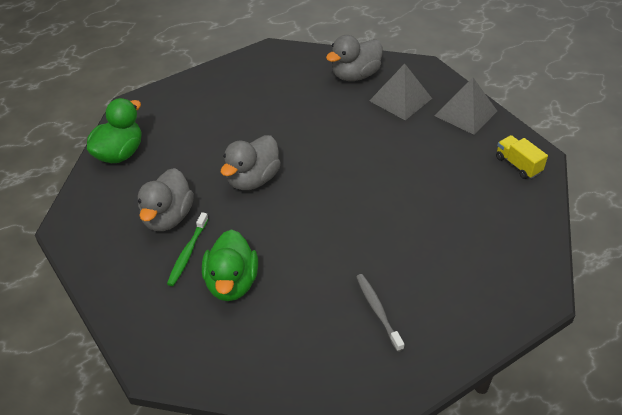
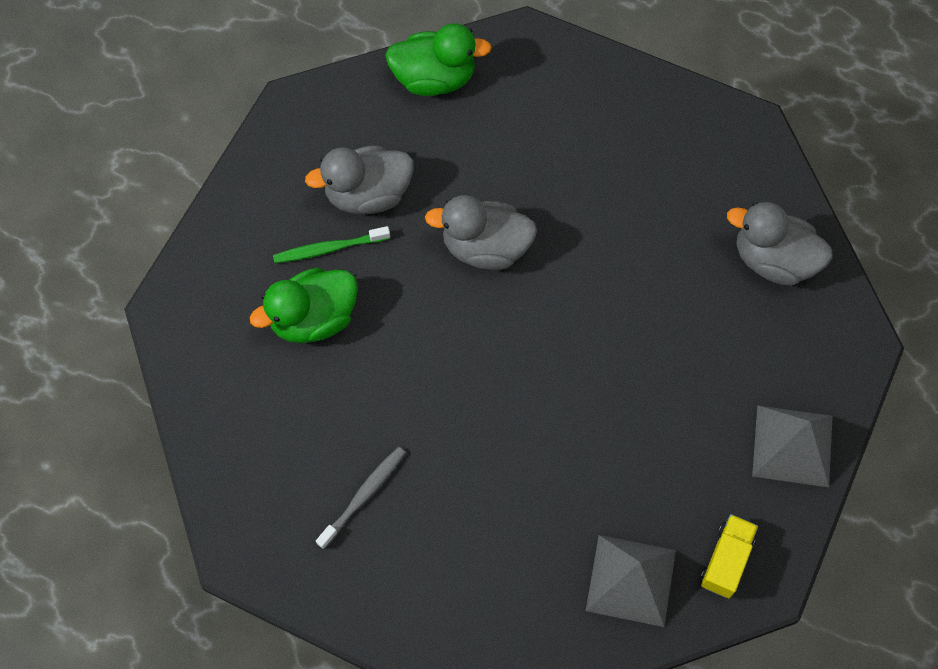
camera: 60 degrees right, 20 degrees up
(400, 99) = (761, 345): grey pyramid -> grey pyramid (630, 580)

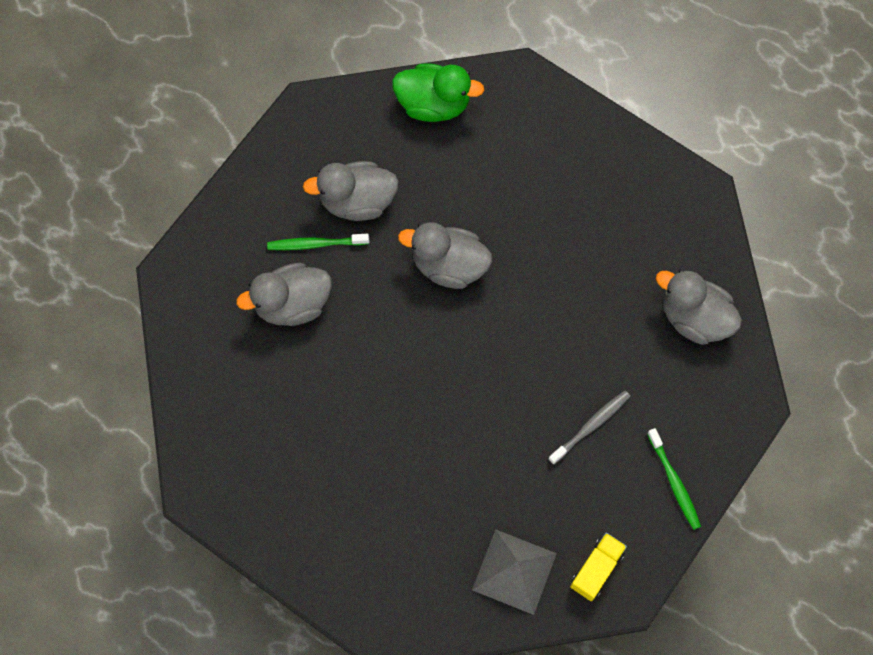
camera: 10 degrees right, 5 degrees up
(313, 319) = (292, 304): green duck -> grey duck
(363, 496) = (307, 463): grey toothbrush -> grey toothbrush (590, 426)
(792, 445) = (674, 482): grey pyramid -> green toothbrush

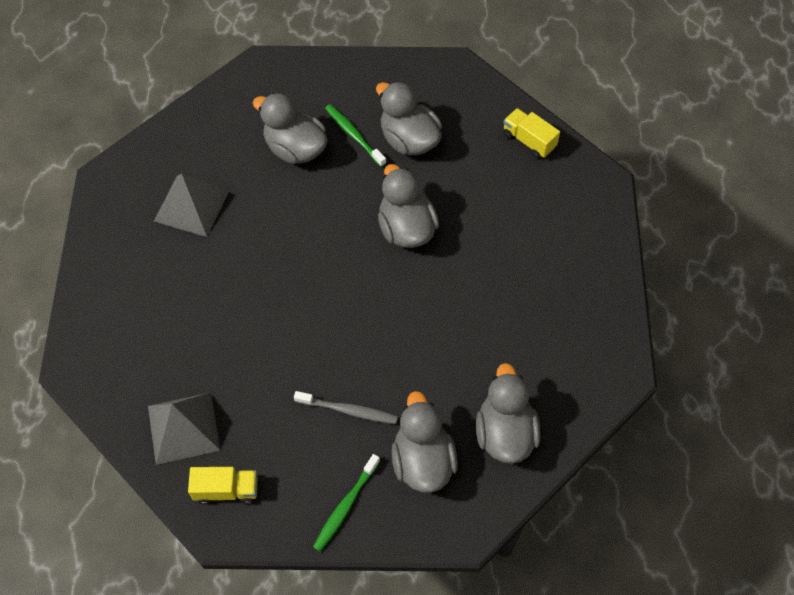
camera: 55 degrees right, 10 degrees down
(287, 433) = (191, 206): none -> grey pyramid
(434, 104) = (529, 141): green duck -> yellow truck
(675, 397) = (422, 461): none -> grey duck

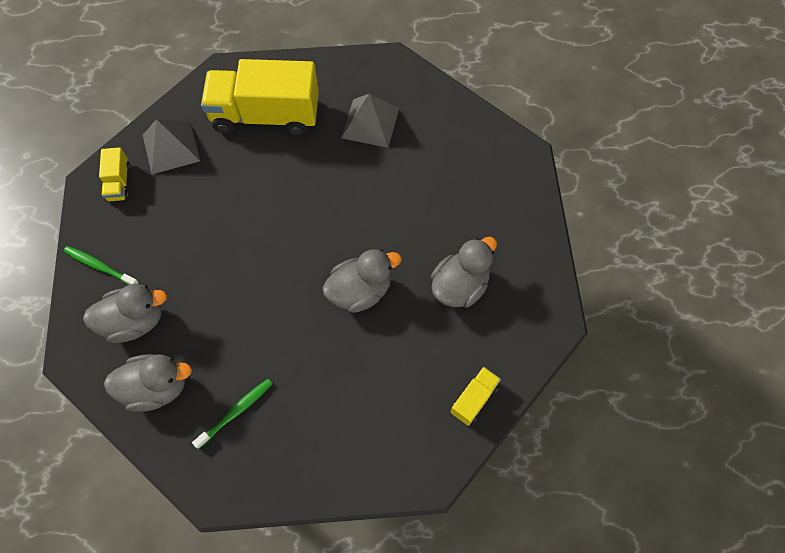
camera: 85 degrees right, 5 degrees up
(156, 316) = (266, 115): none -> yellow truck
(295, 149) = (437, 192): grey duck -> none
(348, 410) = (182, 260): grey toothbrush -> none
(354, 135) = (459, 238): green toothbrush -> green toothbrush (236, 412)

